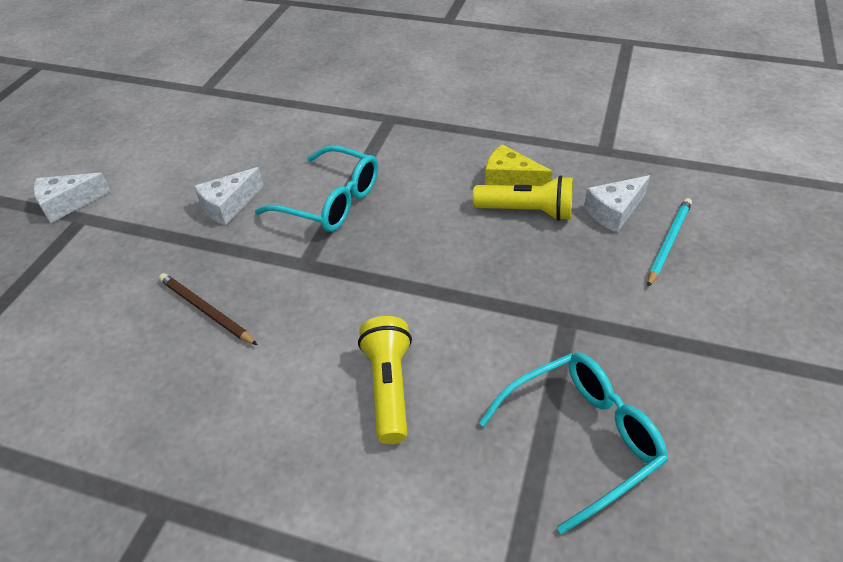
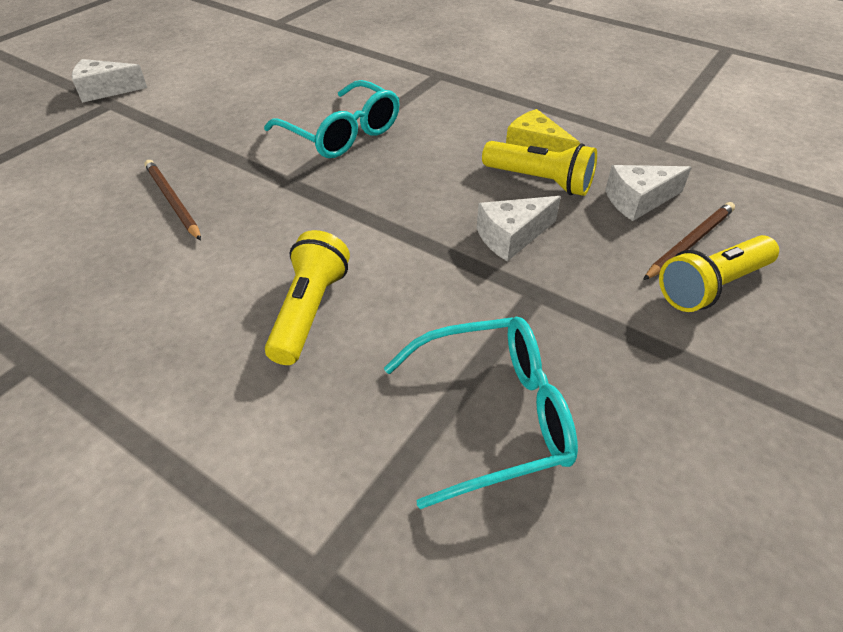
camera: 15 degrees right, 0 degrees up
(229, 206) = (244, 119): white cheese -> white cheese (511, 237)
(668, 242) = (689, 242): turquoise pencil -> brown pencil
(699, 278) = (711, 286): none -> yellow flashlight

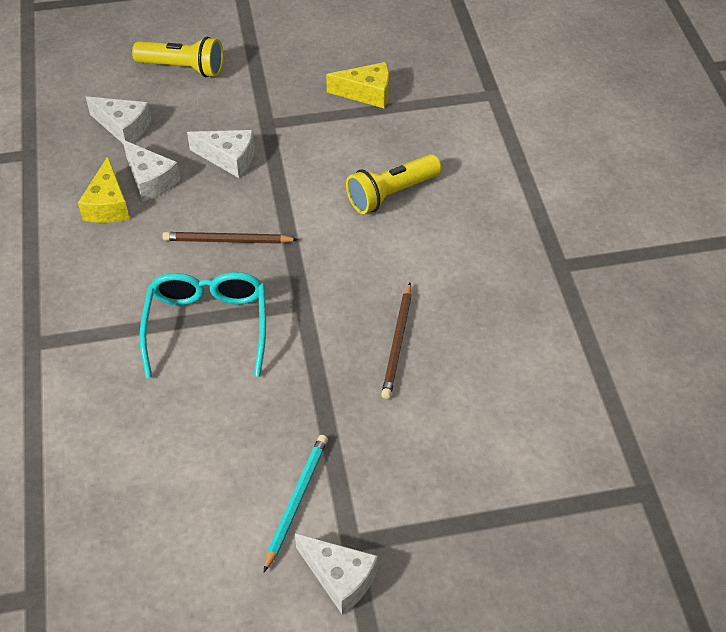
camera: 135 degrees left, 5 degrees up
(168, 101) = (296, 501): none -> turquoise pencil
(491, 416) = (366, 93): turquoise glasses -> yellow cheese
(540, 181) = (150, 180): yellow flashlight -> white cheese
(689, 242) = (148, 90): brown pencil -> brown pencil (227, 241)

